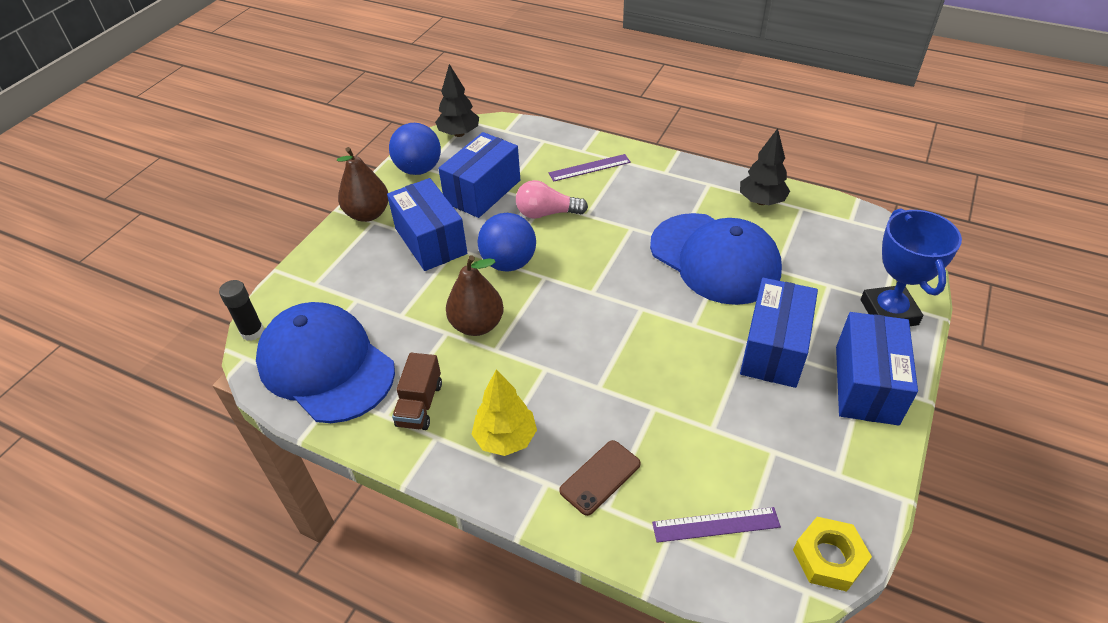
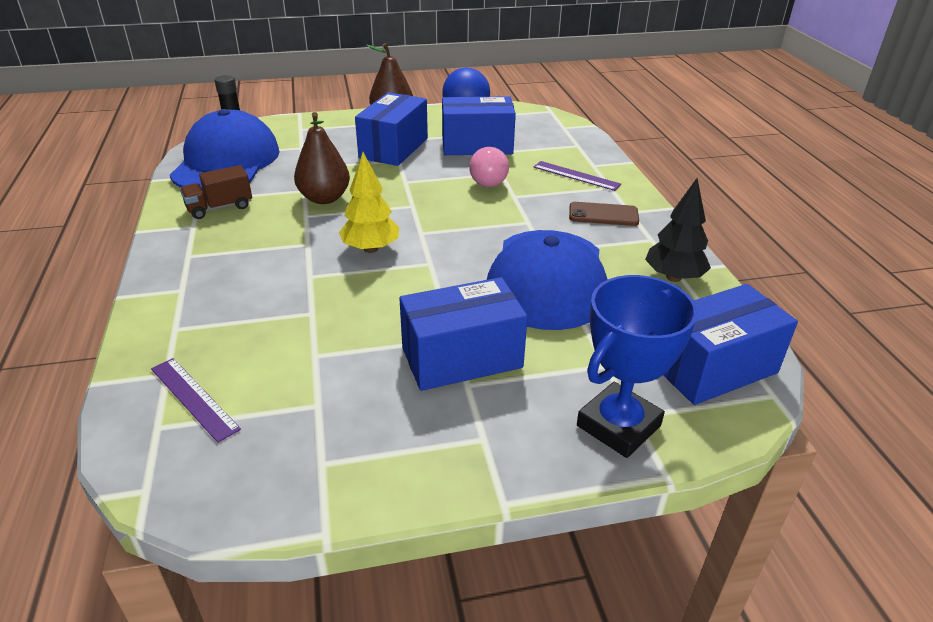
camera: 50 degrees right, 10 degrees down
(459, 134) = (529, 113): black tree -> none
(505, 439) = (214, 254): yellow tree -> yellow tree (371, 249)
(509, 263) = (409, 185): blue ball -> none
(547, 213) = (489, 179): pink light bulb -> pink light bulb turned 135 degrees counterclockwise
(600, 477) = (206, 313): brown phone -> brown phone (603, 215)
(828, 558) = (198, 493): yellow nut -> none
(866, 384) = (477, 443): blue box -> blue box (713, 367)

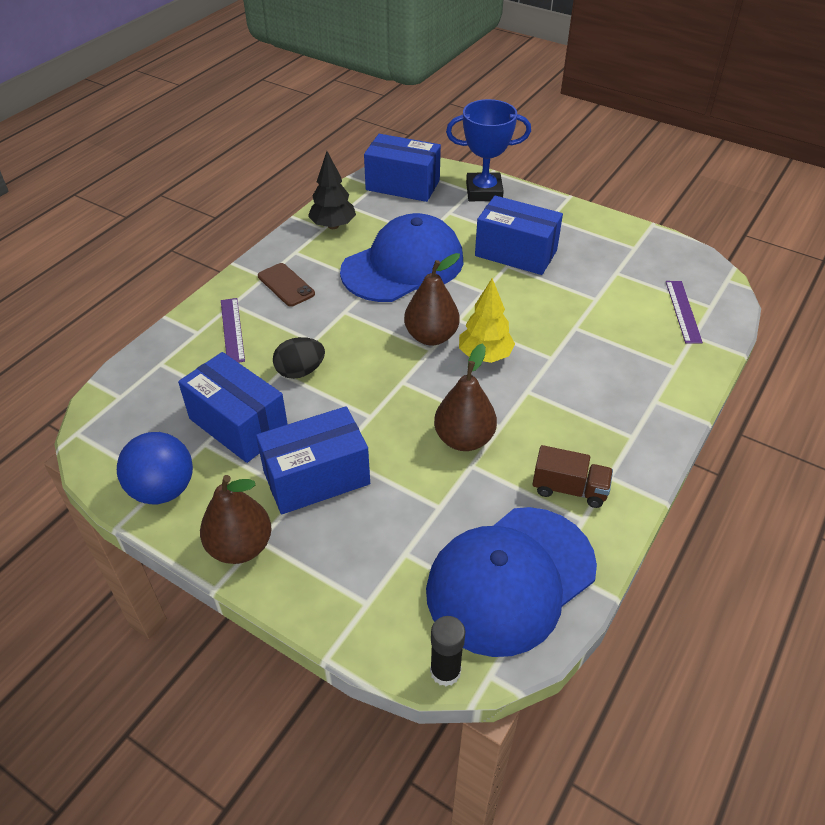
camera: 135 degrees left, 10 degrees up
(433, 240) = (431, 336): none -> brown pear
(489, 179) = (300, 371): pink light bulb -> black egg

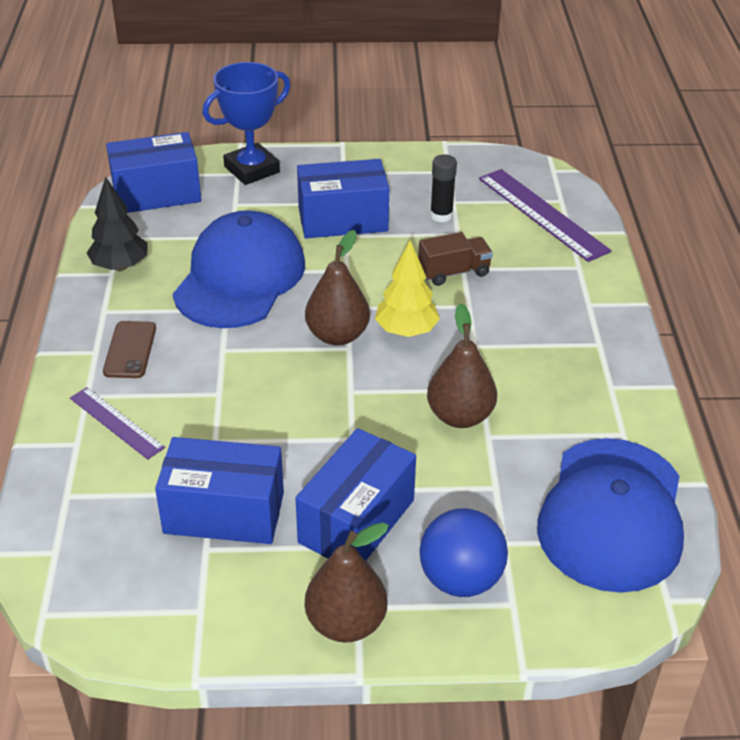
camera: 35 degrees left, 5 degrees down
(163, 489) = (208, 616): blue ball -> blue ball (460, 579)
(286, 285) = (130, 350): brown phone -> brown phone turned 75 degrees clockwise
(300, 371) = (236, 429): black egg -> none
(445, 671) = (631, 619): black glue stick -> black glue stick (441, 215)
(569, 489) = (589, 414): brown truck -> brown truck (454, 272)
(683, 311) = (542, 214): purple ruler -> purple ruler, size x1.67

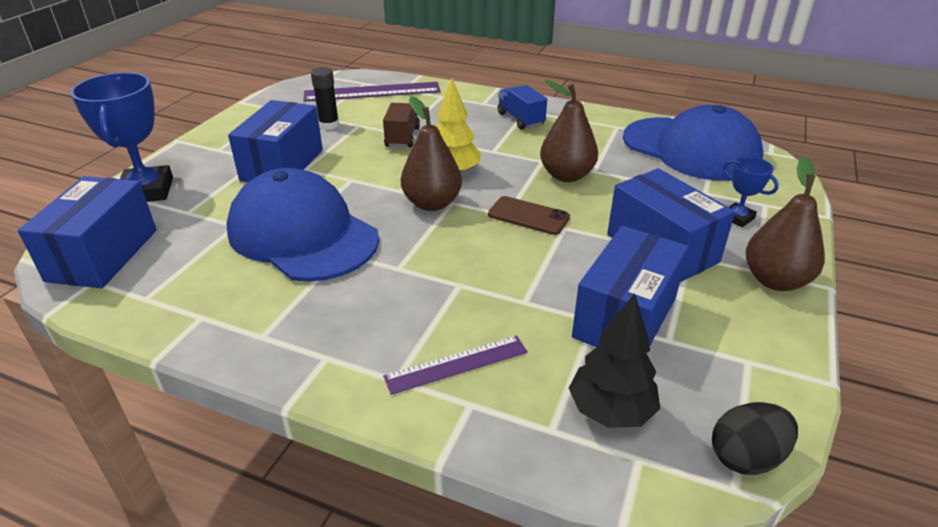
camera: 65 degrees left, 5 degrees down
(78, 618) = (746, 457): none -> black egg
(120, 266) = (197, 307): black tree -> black tree (610, 411)
(130, 350) = (347, 329): brown phone -> brown phone (528, 216)
(460, 579) = (737, 218): blue ball -> blue trophy
(570, 345) = (520, 119): none -> blue truck

